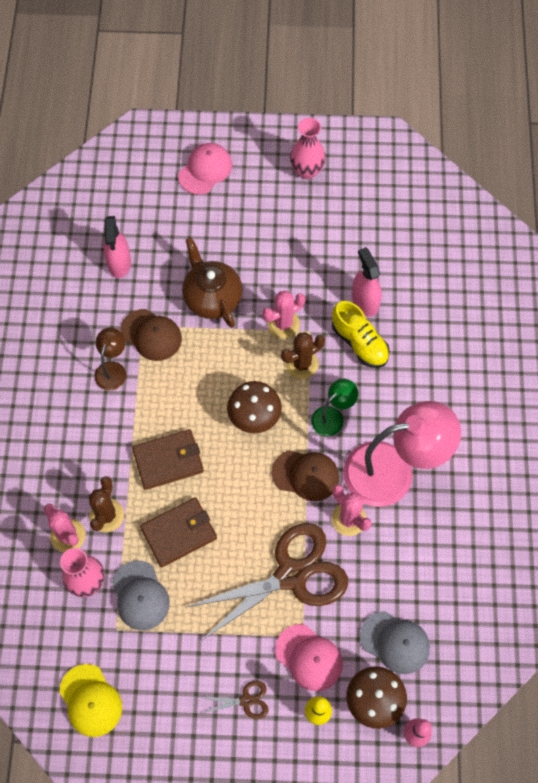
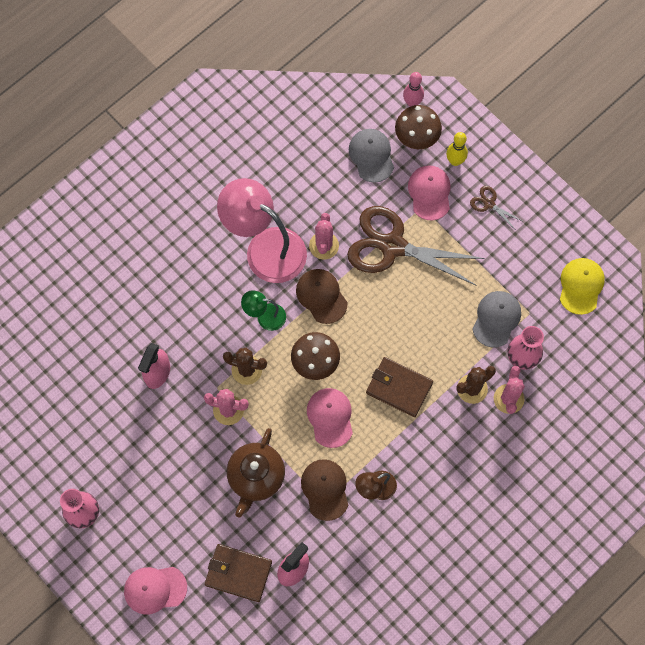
camera: 135 degrees left, 5 degrees up
(179, 533) = (436, 334): brown wallet -> brown wallet (238, 573)
(200, 388) = (330, 417): none -> pink cap
(359, 343) = (193, 348): yellow shoe -> none

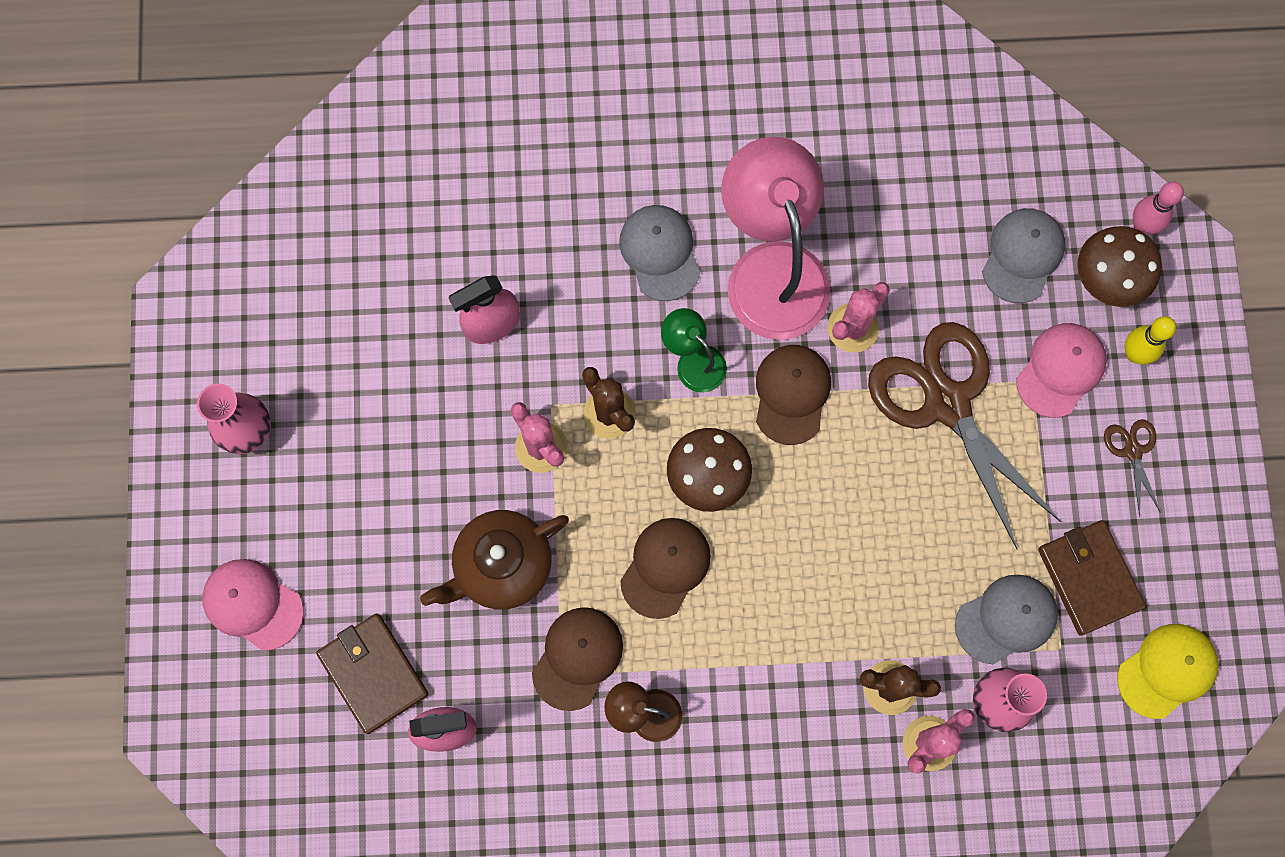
camera: 40 degrees right, 5 degrees up
(208, 280) = (660, 253): none -> grey cap
(330, 417) = (665, 567): pink cap -> brown cap
(399, 388) = (791, 603): brown wallet -> brown wallet (1089, 578)

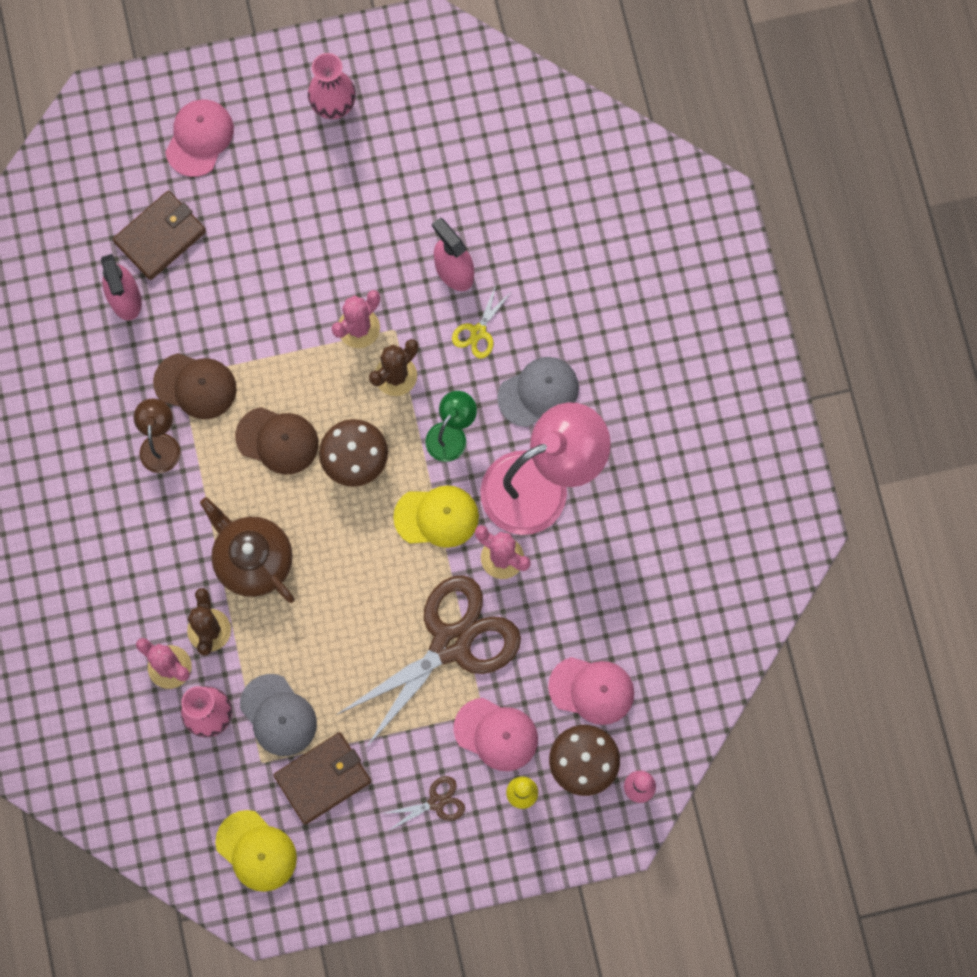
camera: 80 degrees right, 0 degrees up
(501, 566) = (258, 315): brown teapot -> brown teapot (252, 559)
(573, 308) = (478, 332): none -> yellow scissors
(791, 394) = (436, 517): brown cap -> yellow cap
(1022, 256) = (592, 690): grey cap -> pink cap

